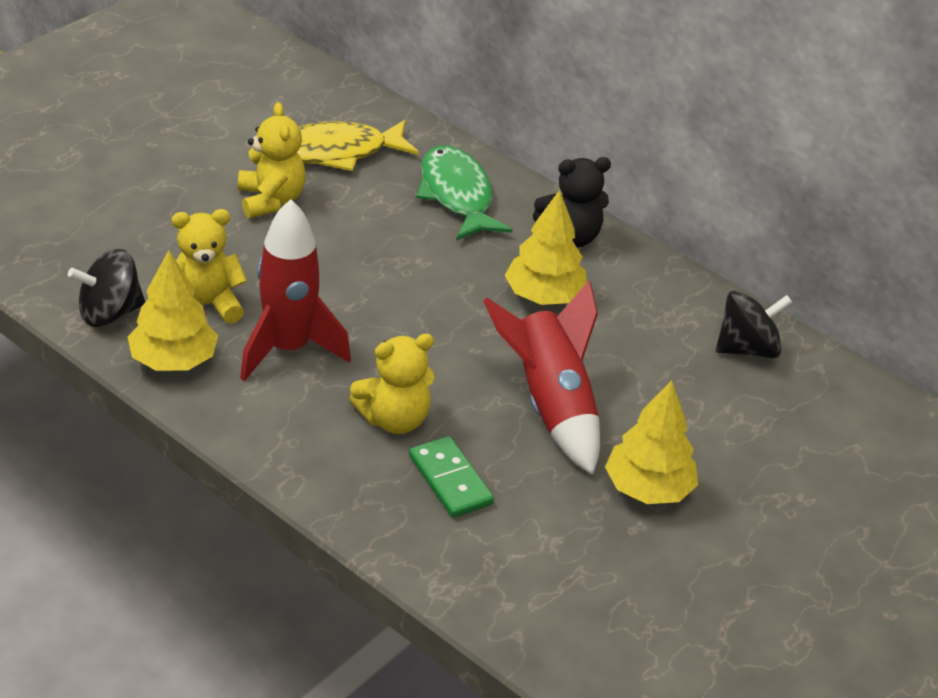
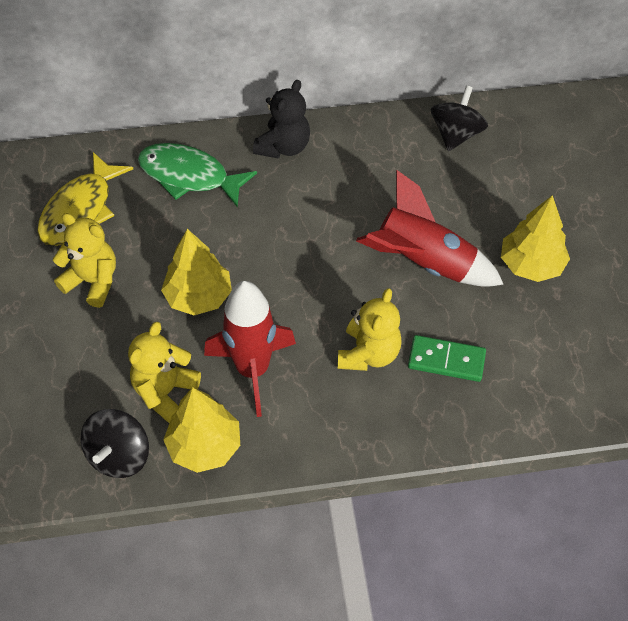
camera: 45 degrees left, 15 degrees up
(544, 296) = (325, 198): yellow tree -> yellow tree (198, 297)

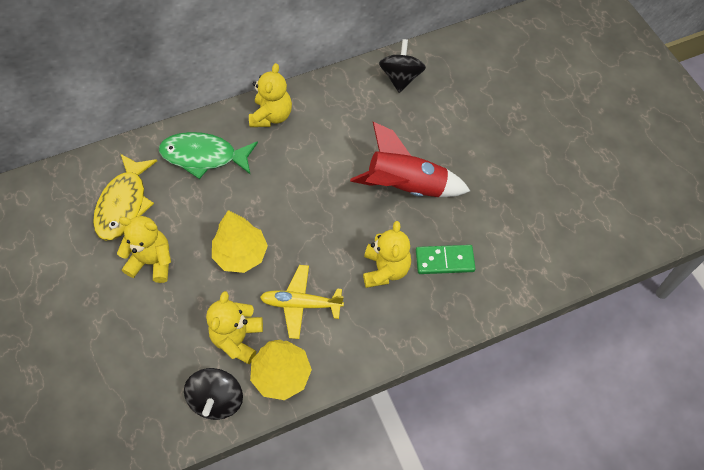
camera: 15 degrees left, 5 degrees up
(252, 370) = (301, 304): red rocket -> yellow plane
(283, 147) = (271, 116): black teddy bear -> yellow teddy bear
(531, 265) = (485, 170): yellow tree -> none

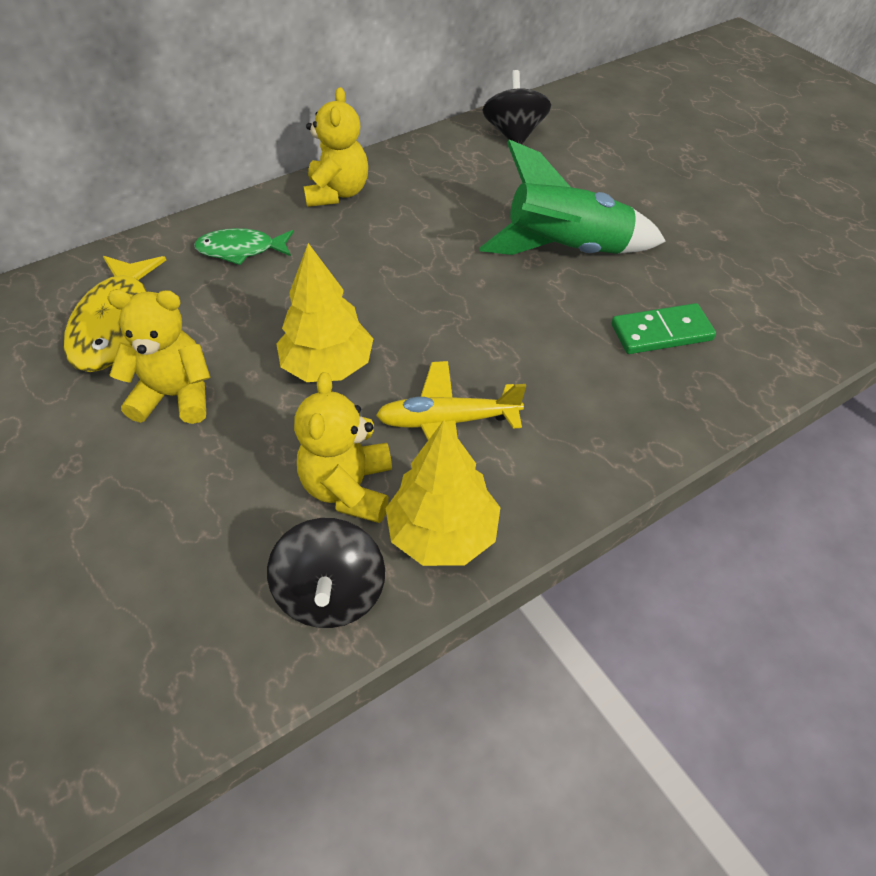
camera: 10 degrees left, 10 degrees down
(203, 156) = (241, 250): green fish -> green fish, size x0.63
(385, 270) = (572, 356): yellow teddy bear -> none
(406, 187) = (567, 250): red rocket -> green rocket

